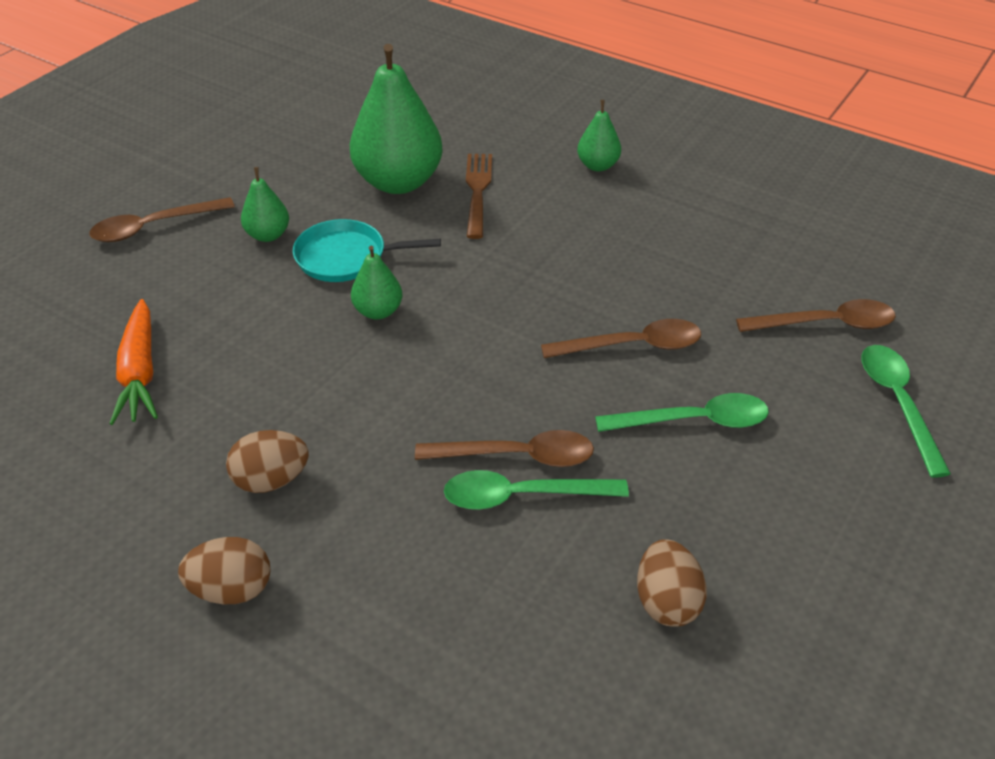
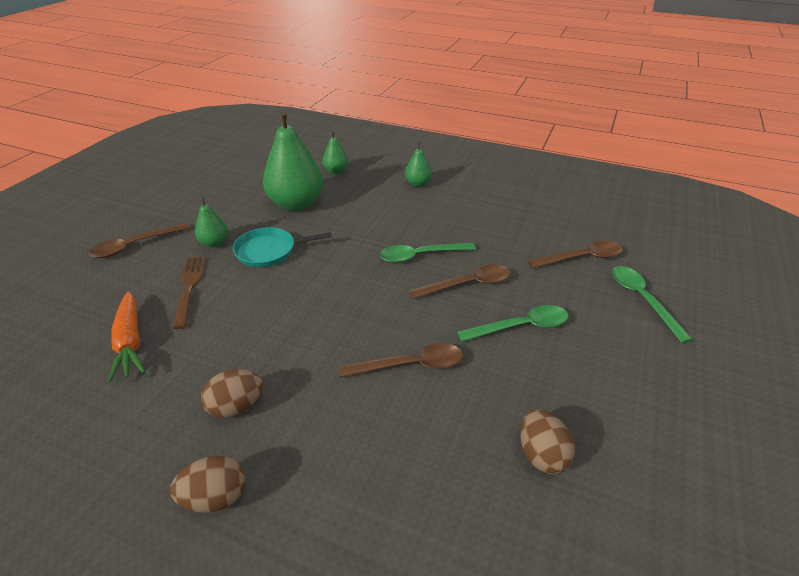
camera: 10 degrees left, 5 degrees down
(378, 311) = (296, 282): green pear -> green pear (336, 171)
(478, 192) = (348, 205): brown fork -> brown fork (189, 288)
(522, 496) = (420, 392): green spoon -> green spoon (420, 255)

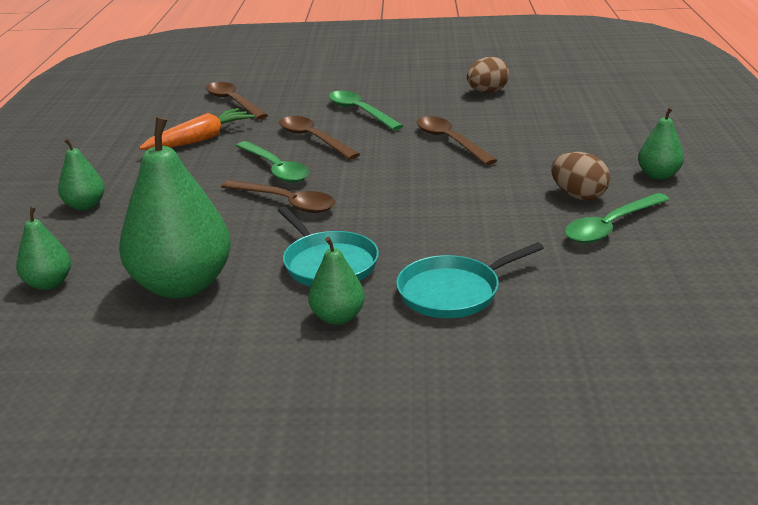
camera: 110 degrees left, 10 degrees down
(130, 342) = (579, 289): orange carrot -> orange carrot (200, 140)
(134, 245) = (399, 399): brown spoon -> brown spoon (286, 203)
(189, 288) = (453, 292): brown fork -> turquoise pan
(215, 497) = (658, 175): brown egg -> green pear
(642, 300) = (286, 79): green spoon -> green spoon (610, 226)

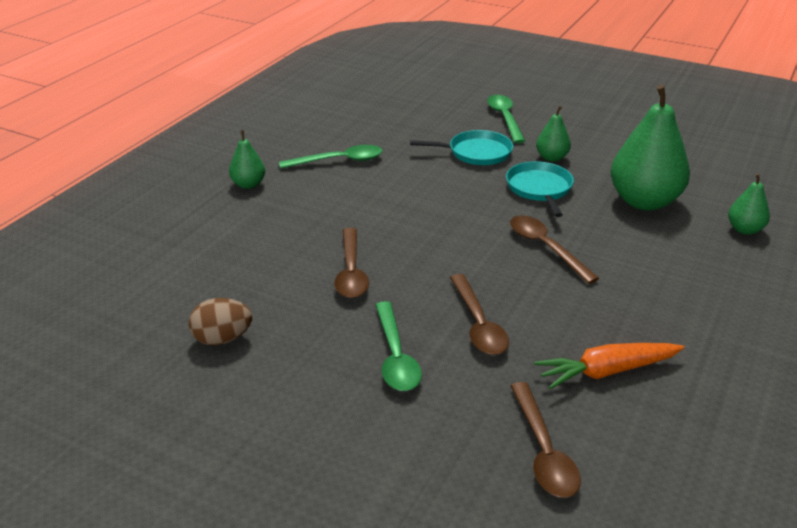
camera: 155 degrees left, 5 degrees up
(85, 206) = (734, 302): green pear -> none
(275, 169) = (538, 291): green spoon -> green spoon (505, 118)
(578, 196) = (326, 186): brown egg -> none

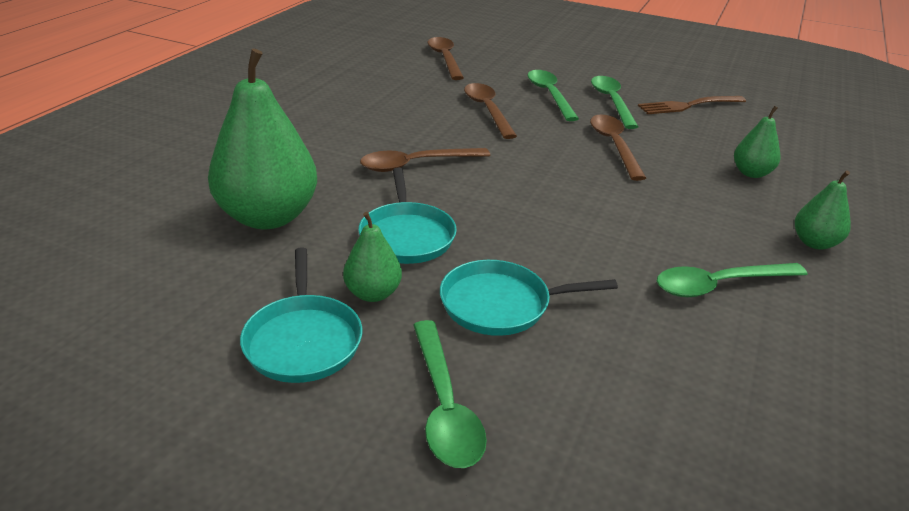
camera: 175 degrees right, 0 degrees up
(222, 339) = (688, 105): brown egg -> brown fork
(319, 344) = (611, 102): none -> green spoon
(546, 248) = (416, 164): brown spoon -> brown spoon turned 105 degrees clockwise
(581, 139) = (303, 340): none -> turquoise pan
(607, 371) = (390, 86): orange carrot -> none
(744, 229) = (169, 181): green pear -> green pear (751, 173)

